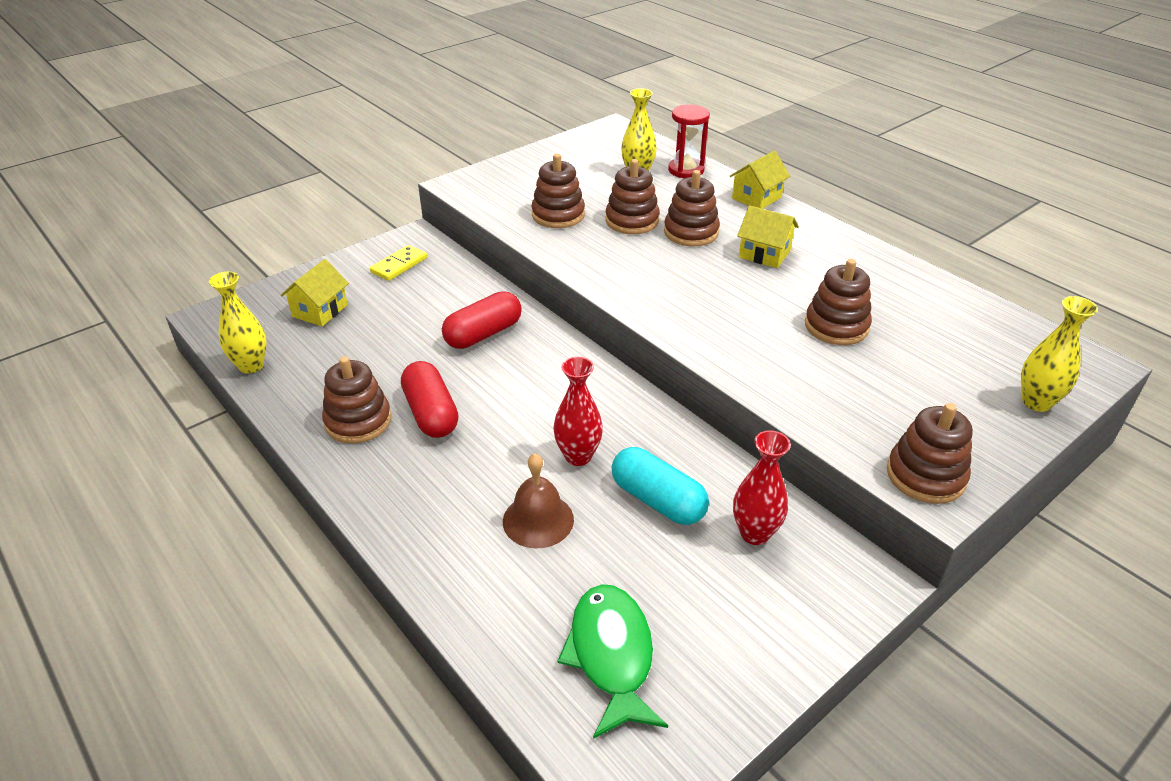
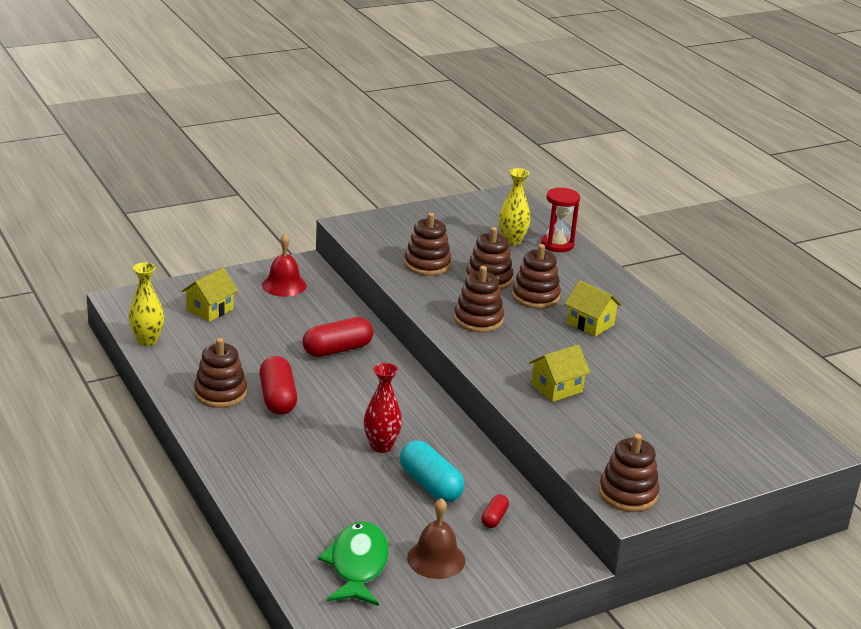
camera: 10 degrees right, 10 degrees down
(399, 265) = (284, 285): yellow domino -> red bell
(538, 520) = (335, 480): brown bell -> brown bell (436, 559)
(754, 533) = (494, 518): red vase -> red capsule
(756, 198) = (608, 278): yellow house -> yellow house (556, 388)
(836, 326) = (619, 387): brown stacking toy -> brown stacking toy (478, 320)
(1036, 402) = (749, 465): yellow vase -> none

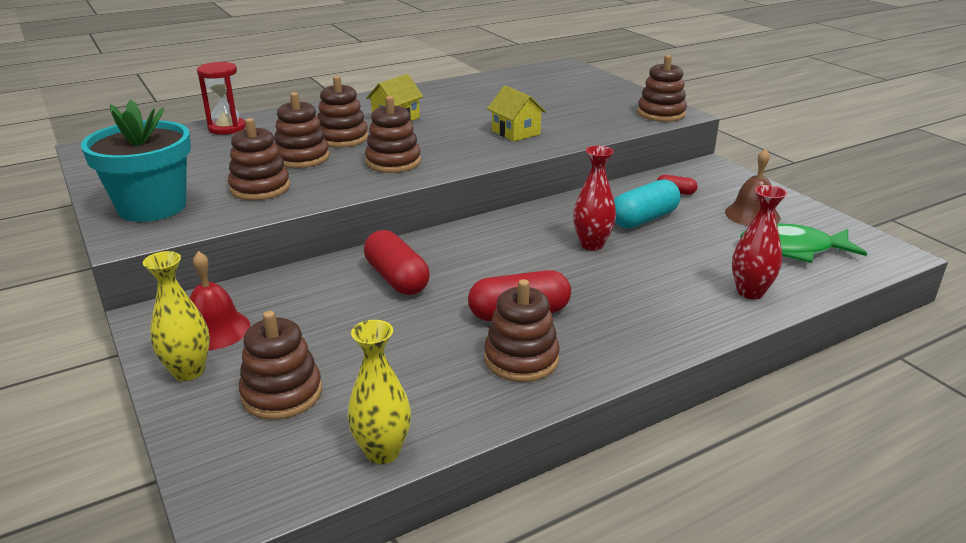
camera: 90 degrees left, 0 degrees up
(210, 310) = (282, 394): yellow house -> brown stacking toy
(284, 517) = (750, 292): none -> red vase
(398, 228) = (152, 207): none -> turquoise flower pot
(512, 241) = (212, 147): yellow vase -> yellow vase (188, 371)

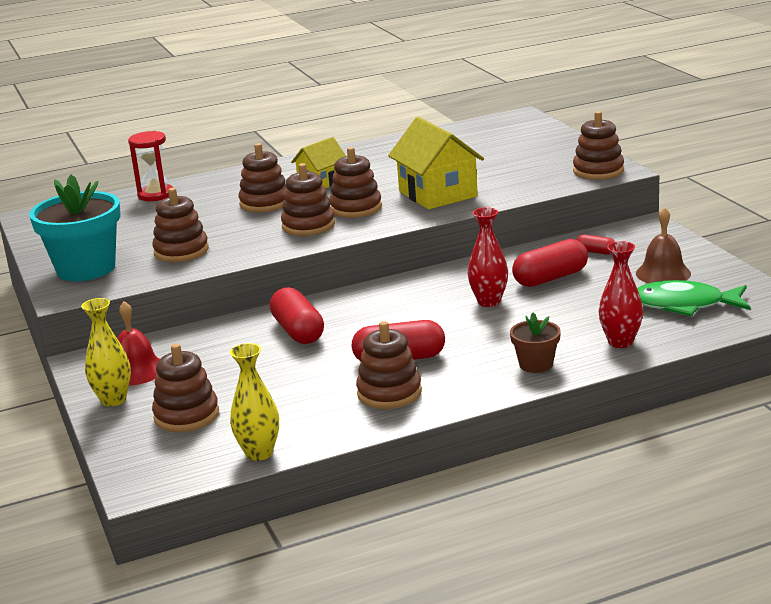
camera: 10 degrees right, 5 degrees down
(302, 158) = (223, 222): brown stacking toy -> brown stacking toy (356, 208)
(516, 132) = (437, 194): yellow house -> yellow house, size x1.65
(643, 219) = (550, 278): turquoise capsule -> red capsule
(673, 320) = (536, 364): none -> brown flower pot

